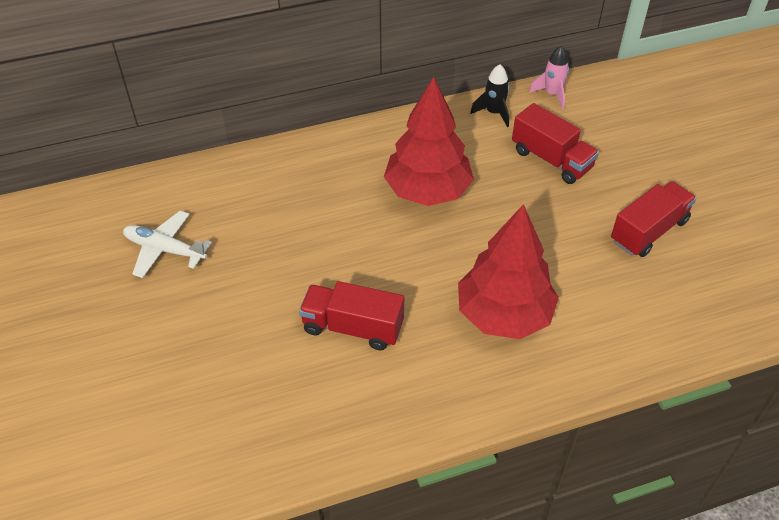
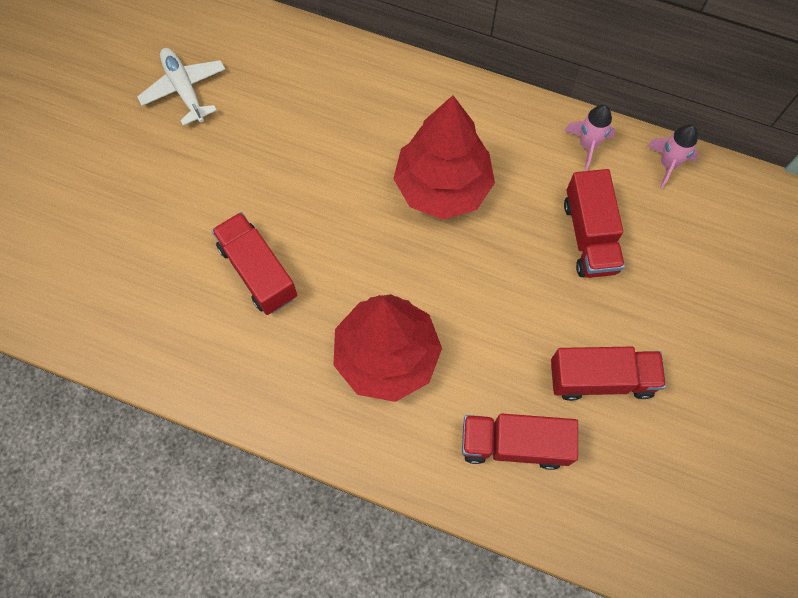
camera: 40 degrees right, 20 degrees up
(494, 113) = (587, 145): black rocket -> pink rocket
(642, 306) = (514, 444): none -> red truck

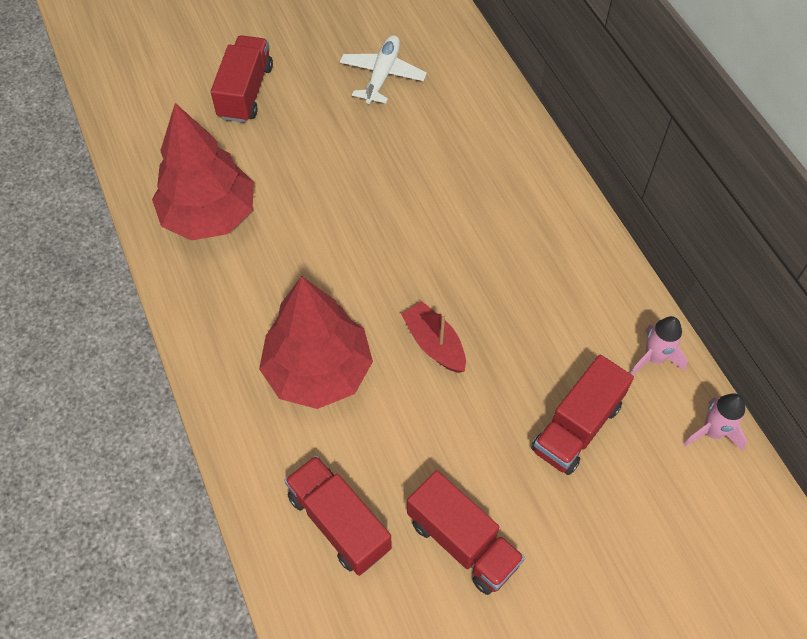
camera: 45 degrees right, 10 degrees down
(258, 271) = (296, 235): red truck -> red truck (245, 92)
(442, 187) = (496, 290): red tree -> red tree (209, 216)
(443, 263) = (434, 344): none -> red boat

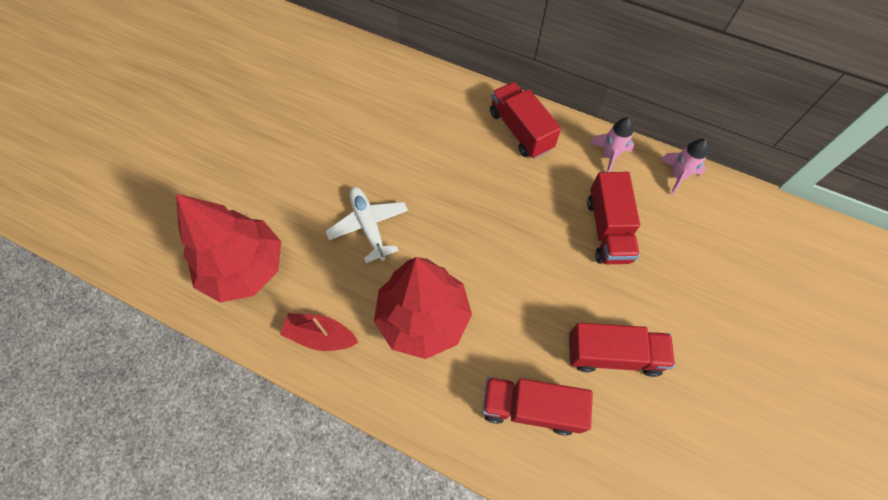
camera: 40 degrees left, 5 degrees up
(245, 92) = (191, 162): red truck -> red truck (520, 130)
(382, 75) = (282, 89): white plane -> white plane (368, 226)
(434, 344) = (480, 242): red boat -> red boat (321, 336)

